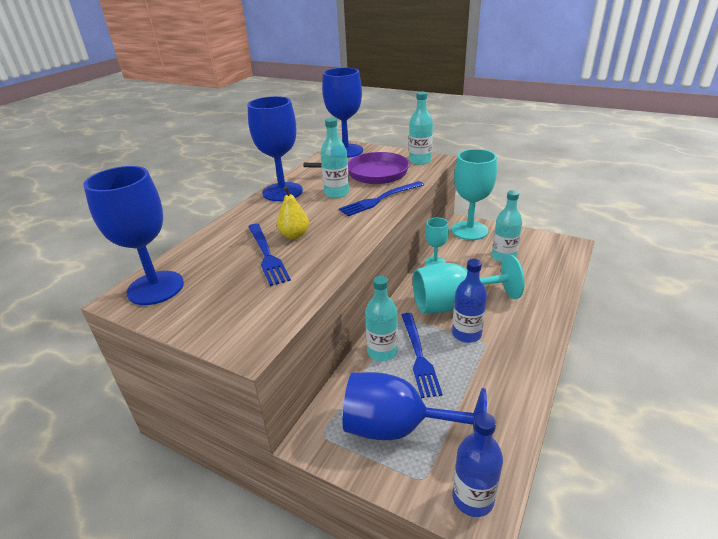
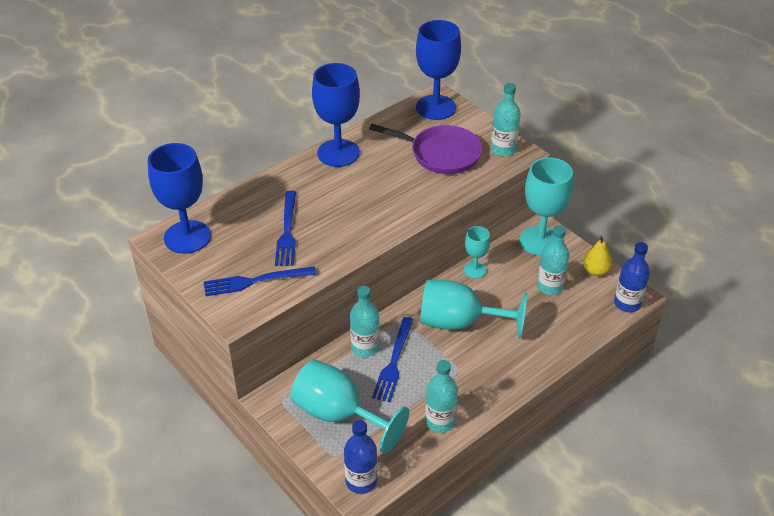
camera: 20 degrees right, 10 degrees up
(294, 235) = (321, 215): yellow pear -> yellow pear (595, 271)
(336, 193) = (388, 172): turquoise bottle -> turquoise bottle (440, 421)
(380, 199) = (424, 195): blue fork -> blue fork (255, 281)
(397, 428) = (338, 414): blue goblet -> turquoise goblet
(466, 334) = (449, 356): blue bottle -> blue bottle (627, 303)

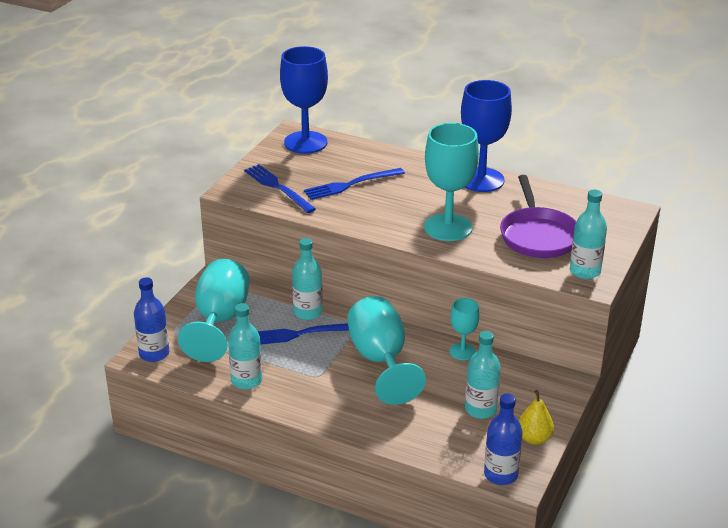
camera: 65 degrees right, 10 degrees down
(435, 107) = (611, 214): blue goblet -> none
(540, 241) = (546, 386): turquoise goblet -> turquoise goblet (448, 227)

